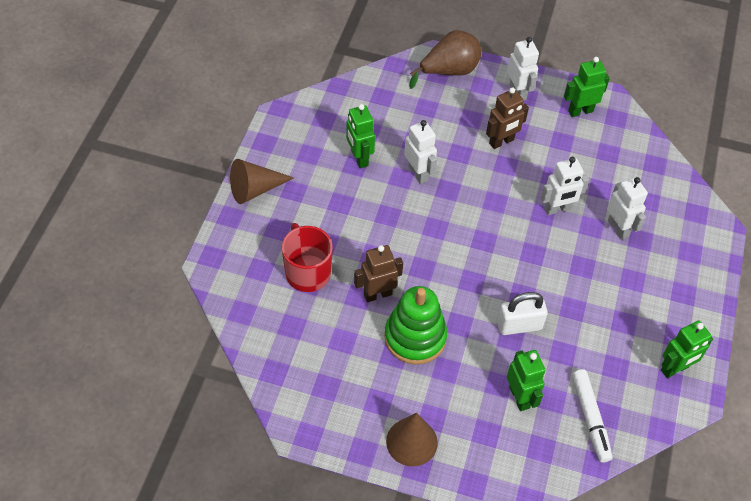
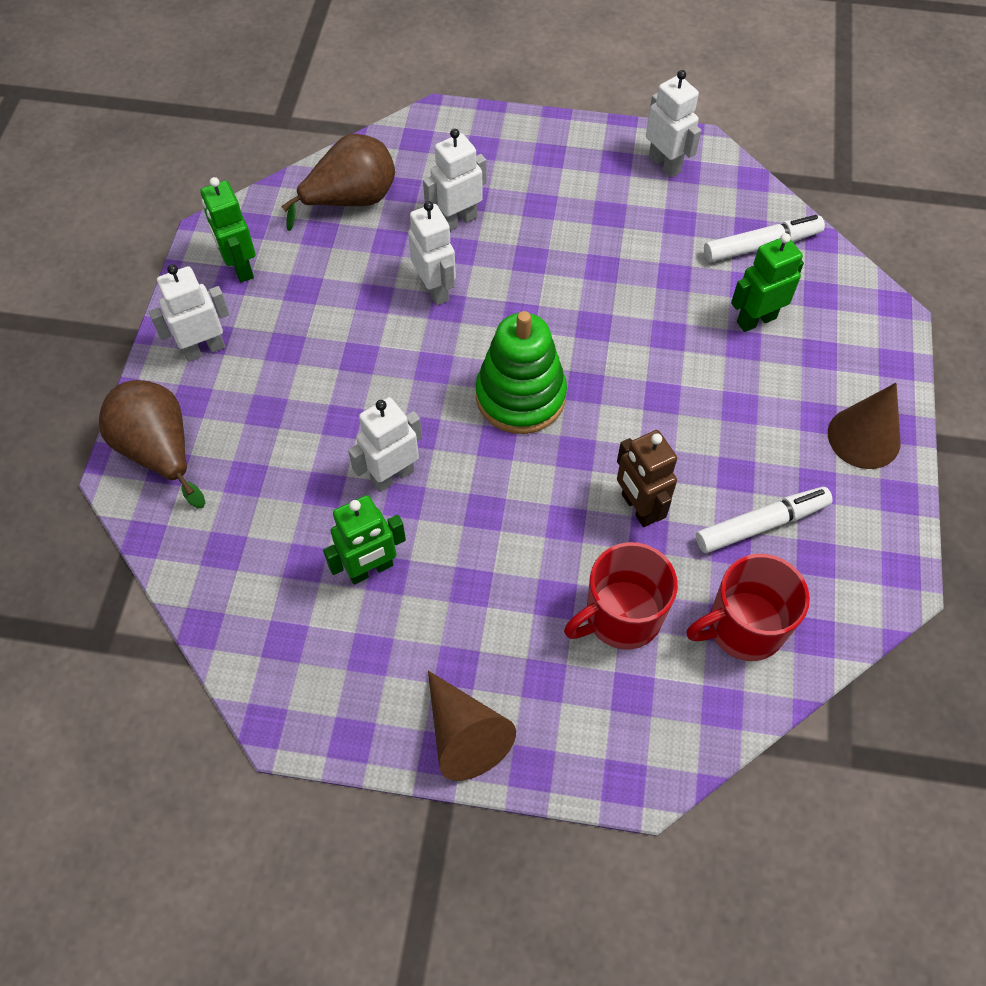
camera: 95 degrees left, 5 degrees up
(288, 334) = (743, 627): none -> red mug
(354, 360) = (761, 525): none -> white marker
(415, 337) = (699, 450): green stacking toy -> green stacking toy (520, 396)
(501, 142) = (313, 365): brown robot -> none
(519, 325) = (645, 326): white padlock -> none
(637, 171) = (351, 200): none -> brown pear
(675, 369) = (665, 164): green robot -> white robot

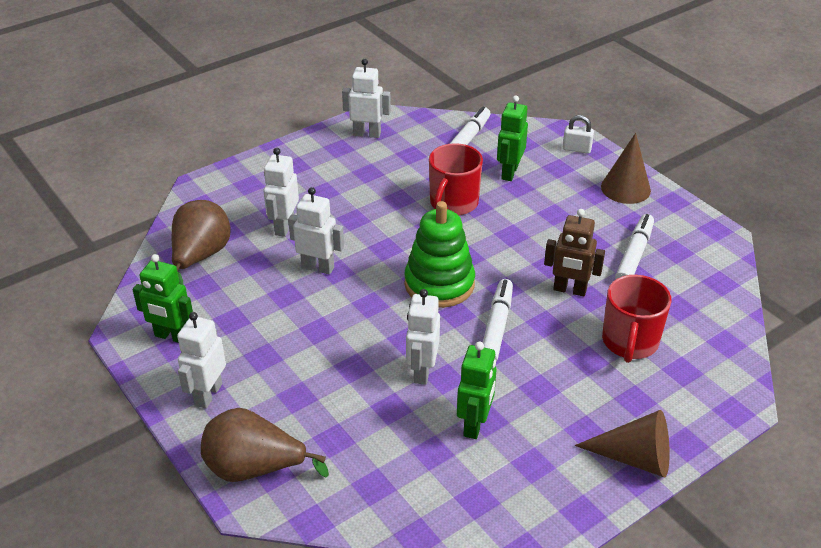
camera: 45 degrees left, 20 degrees down
(515, 487) = (497, 327): none -> white marker
(743, 627) = (687, 303): red mug -> red mug (453, 203)
(873, 345) = (576, 149): none -> white padlock

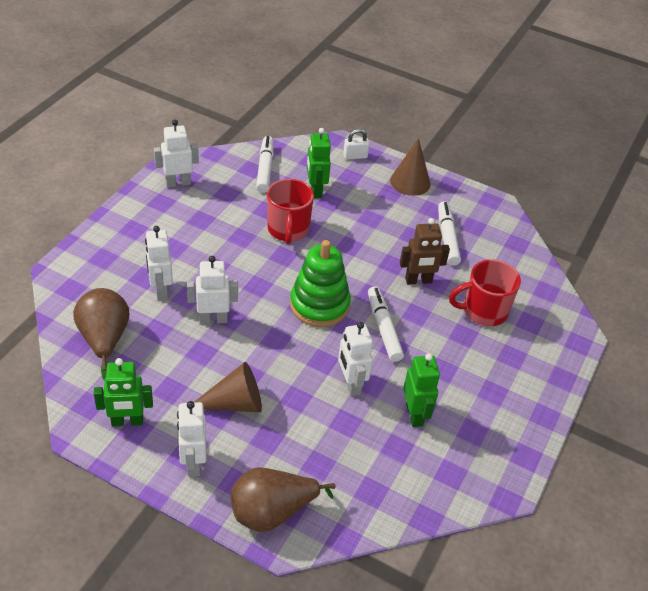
camera: 30 degrees left, 5 degrees up
(629, 342) = (483, 311): red mug -> red mug turned 90 degrees clockwise
(634, 458) = (536, 401): brown cone -> brown cone (234, 403)

